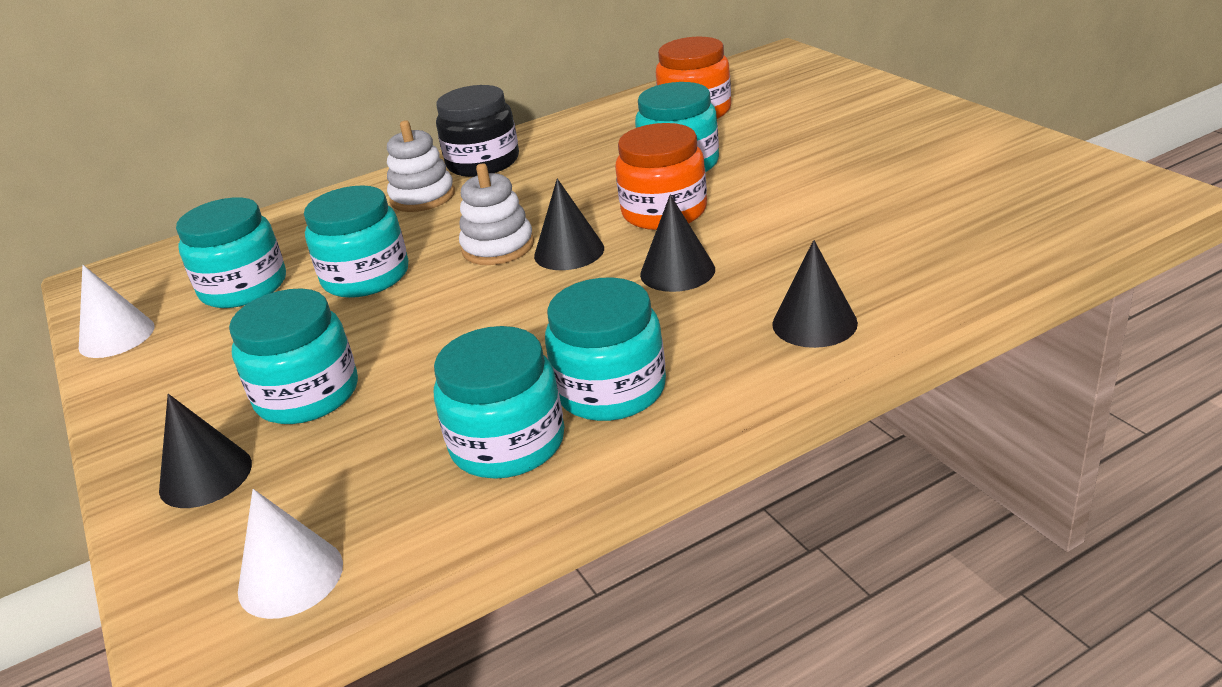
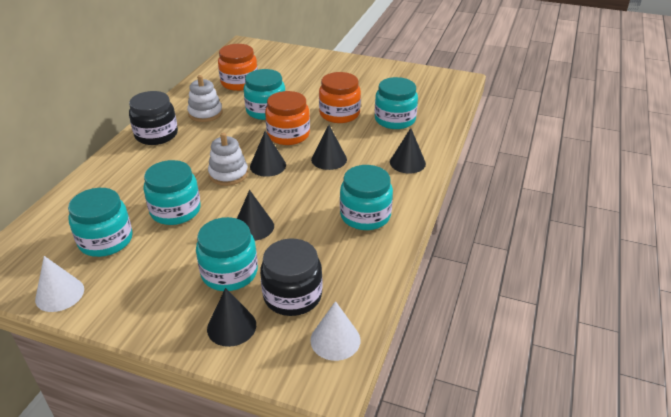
camera: 45 degrees left, 5 degrees up
(333, 471) = (292, 295): none -> black jar
(422, 197) = (147, 162): white stacking toy -> white stacking toy (205, 113)
(425, 339) = (253, 227): none -> black cone
(507, 443) = (352, 252): turquoise jar -> turquoise jar (395, 120)
(797, 199) = (339, 114): none -> orange jar

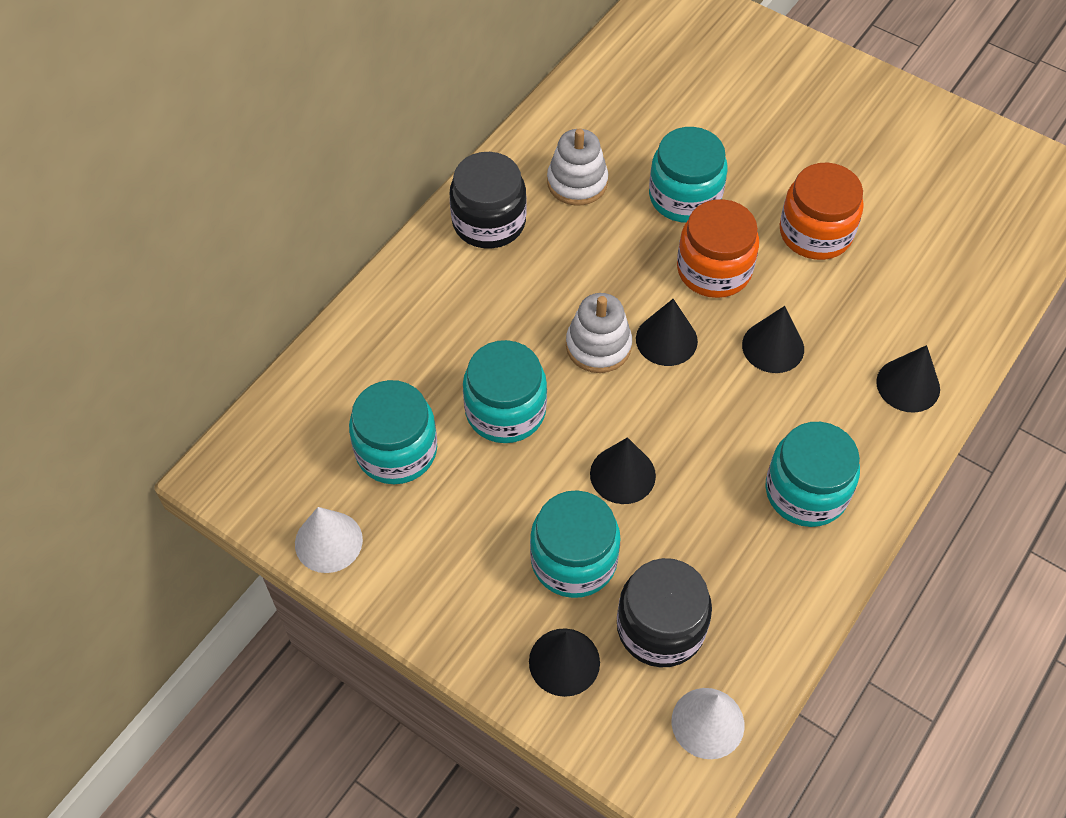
camera: 15 degrees right, 20 degrees up
(239, 83) = (648, 108): orange jar -> none
(395, 120) = (913, 269): turquoise jar -> none

